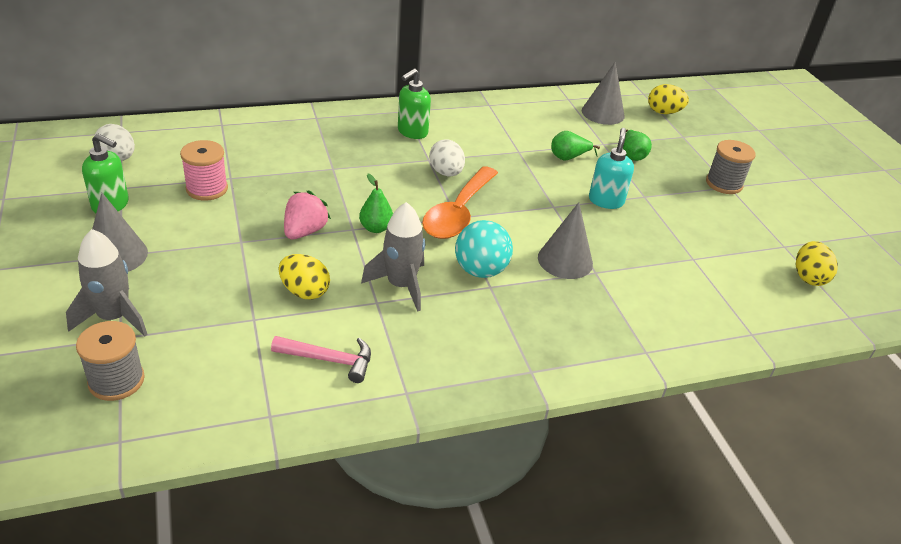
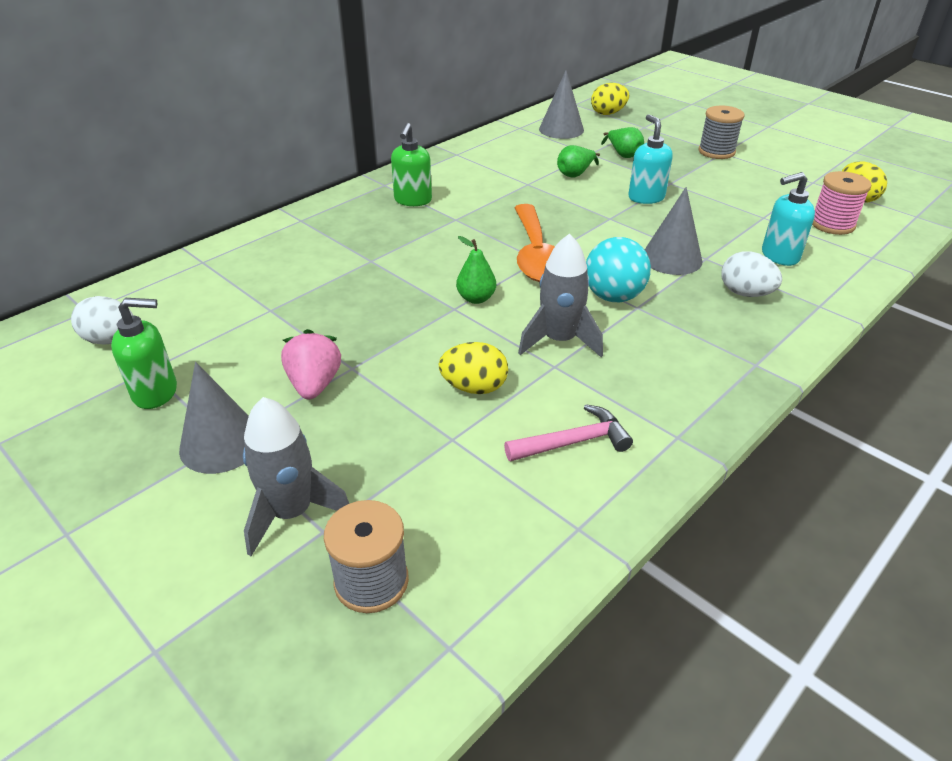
camera: 25 degrees left, 0 degrees up
(207, 189) = (255, 331): pink spool -> pink spool (832, 224)
(304, 231) = (409, 330): pink strawberry -> pink strawberry (314, 384)
(446, 173) = (485, 224): white egg -> white egg (745, 293)
(663, 297) = (779, 256): none -> turquoise soap dispenser

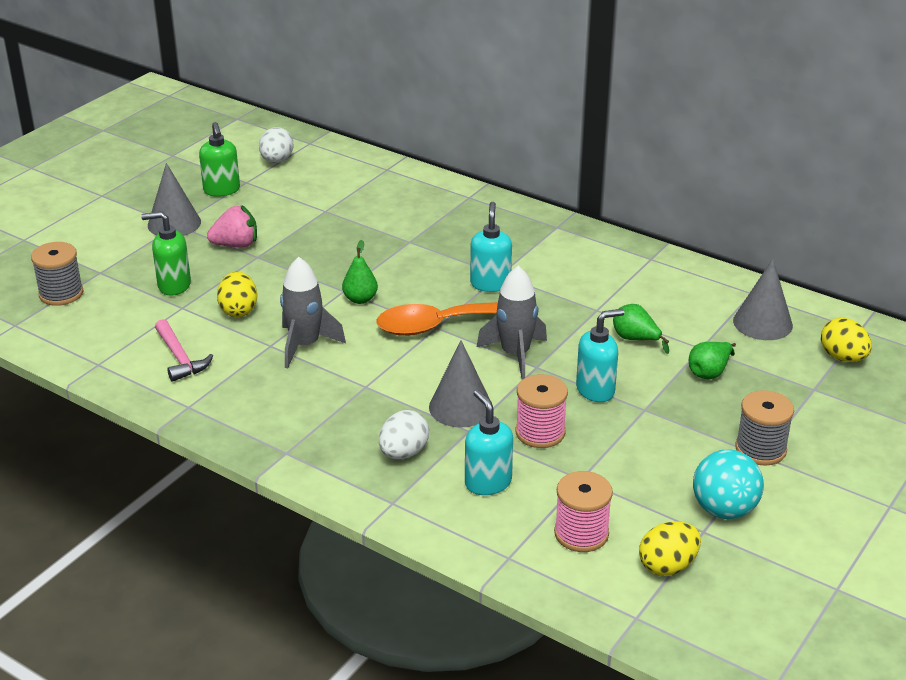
camera: 80 degrees right, 5 degrees down
(292, 512) = (114, 259): grey rocket -> grey rocket (515, 354)
(412, 200) = (528, 246): green soap dispenser -> green soap dispenser (173, 285)
(471, 225) = (490, 284): none -> turquoise soap dispenser
(613, 296) = (379, 372): turquoise ball -> turquoise ball (724, 510)
(706, 226) = (540, 432): none -> pink spool

